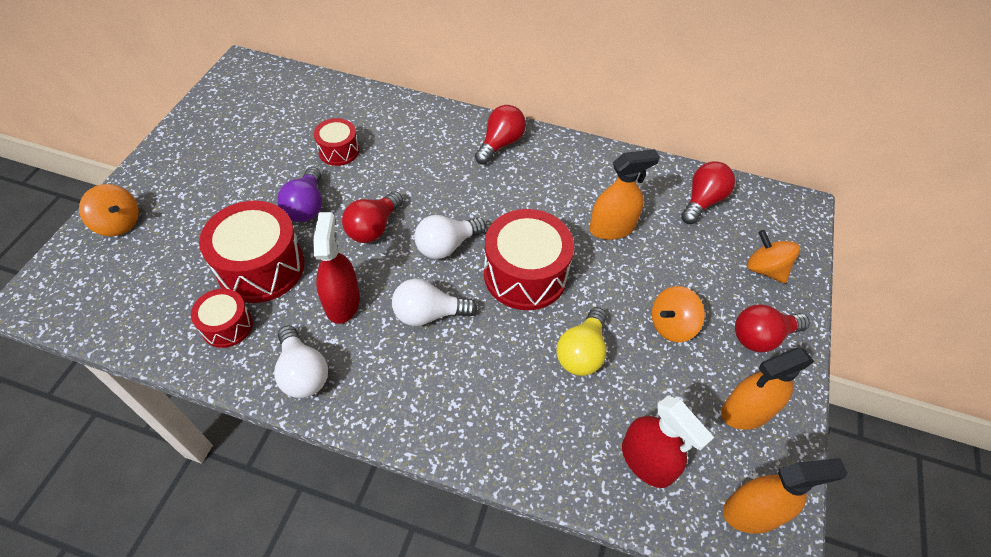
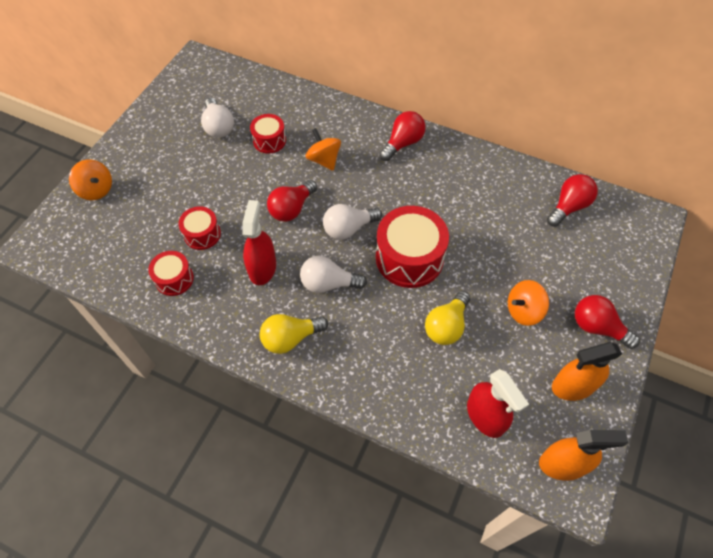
camera: 10 degrees right, 5 degrees up
(261, 267) = (202, 234): red drum -> red drum, size x0.55
(303, 373) = (228, 321): white light bulb -> white light bulb (218, 127)
(306, 206) = (240, 187): purple light bulb -> none
(386, 387) = (290, 338): none -> yellow light bulb
(612, 228) = (486, 224): orange spray bottle -> none
(761, 337) = (597, 327): red light bulb -> red light bulb turned 45 degrees clockwise
(765, 269) = (612, 270): orange spinning top -> orange spinning top (324, 160)

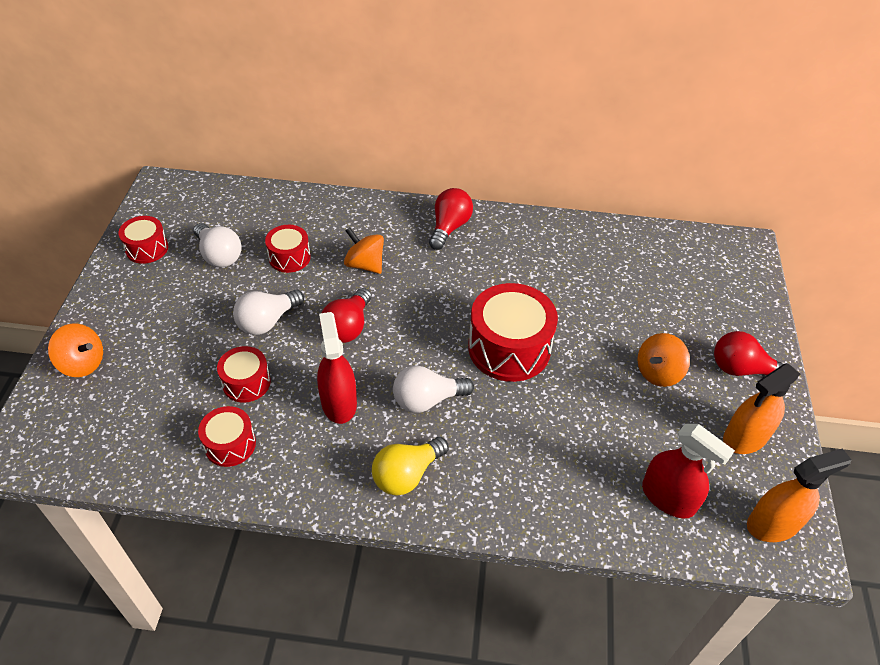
camera: 20 degrees left, 10 degrees down
(169, 109) = (147, 248): none -> red drum
(348, 229) = (425, 333): white light bulb -> white light bulb (267, 321)
(446, 326) = (582, 411): yellow light bulb -> none
(568, 207) = (656, 254): red light bulb -> none

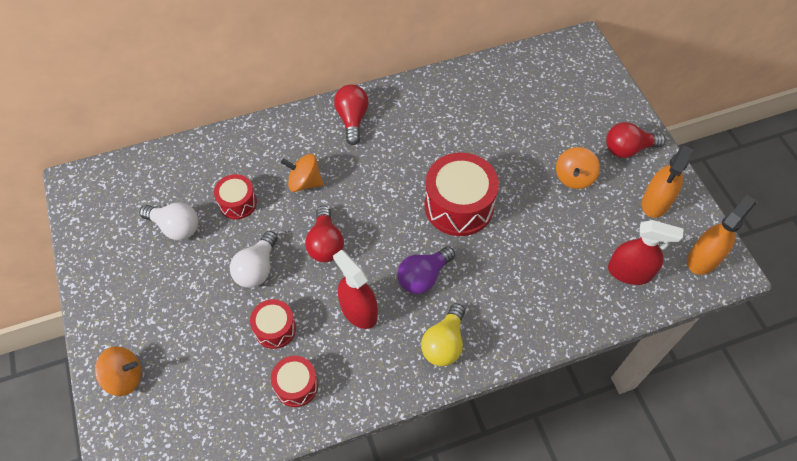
camera: 25 degrees left, 10 degrees up
(147, 248) = (106, 248): red drum -> none
(427, 400) = (423, 277): white light bulb -> purple light bulb

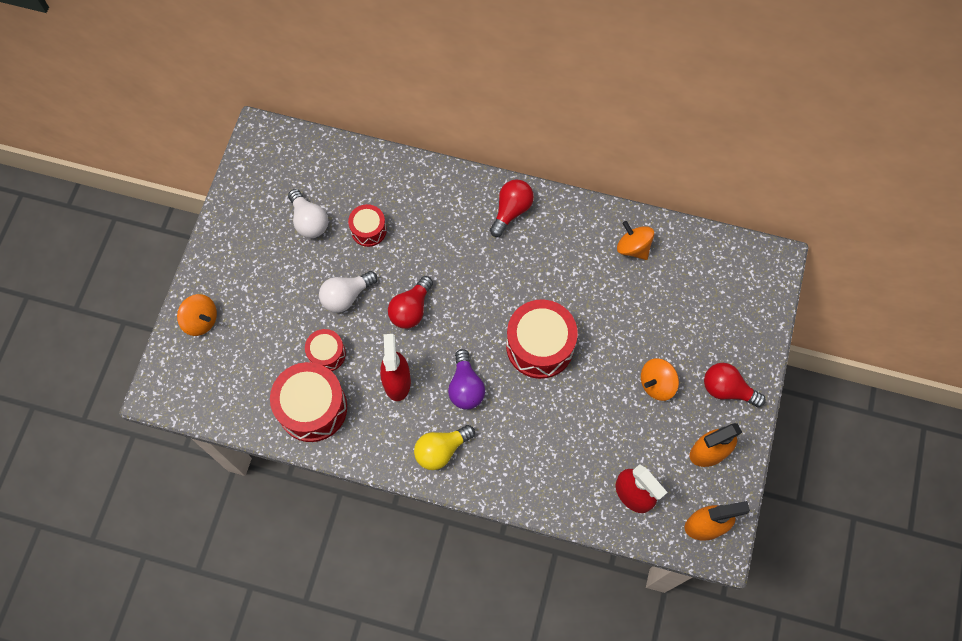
camera: 35 degrees right, 10 degrees up
(296, 385) = (312, 408): red drum -> red drum, size x1.82
(304, 182) = (432, 245): orange spinning top -> orange spinning top (633, 247)
(423, 277) = (465, 387): purple light bulb -> purple light bulb turned 90 degrees counterclockwise

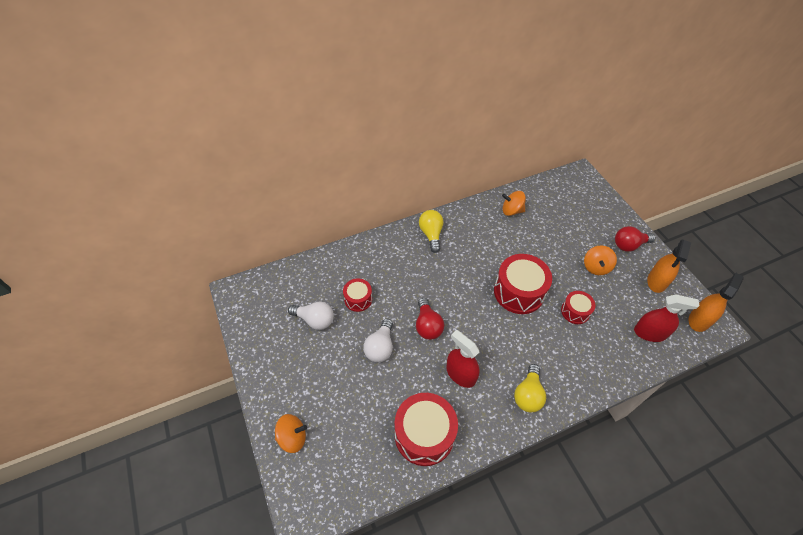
camera: 40 degrees left, 15 degrees down
(327, 354) = (401, 392): red drum -> red drum (575, 311)
(465, 387) = (503, 346): purple light bulb -> none
(511, 211) = (431, 234): red light bulb -> yellow light bulb

